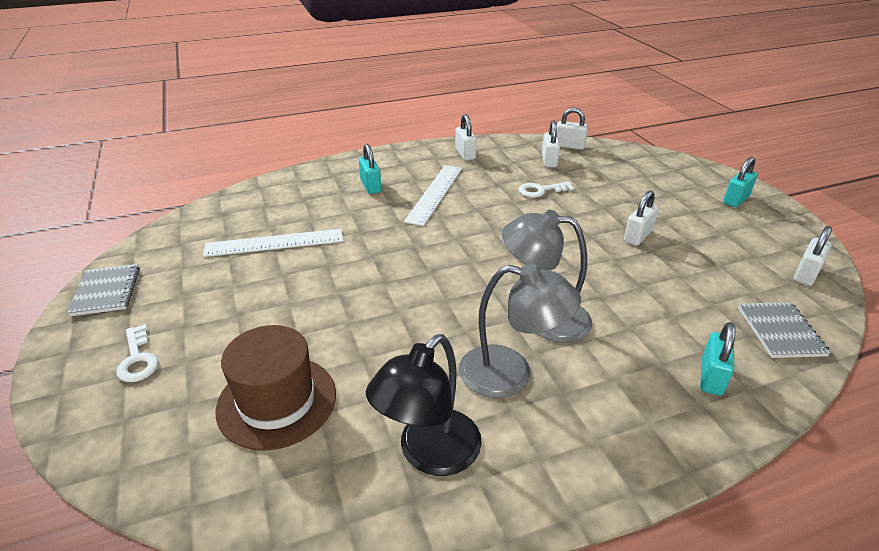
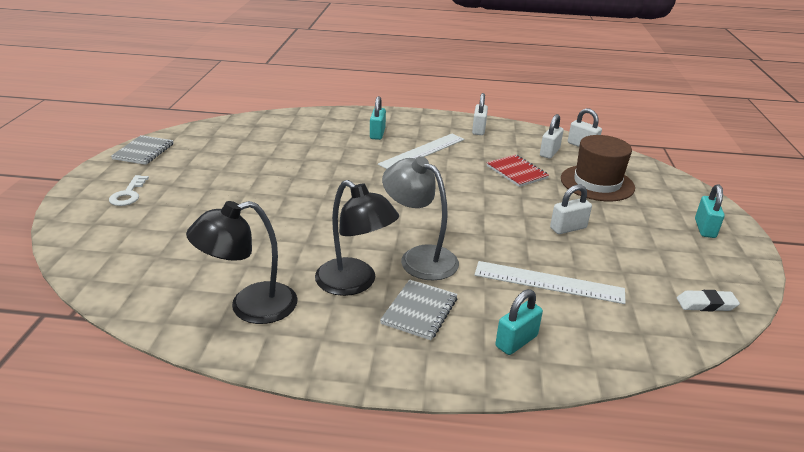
camera: 25 degrees right, 5 degrees down
(274, 243) = (272, 152): white ruler -> white ruler (548, 282)
(277, 401) = (186, 244): brown hat -> brown hat (597, 183)
(510, 375) = (354, 283): grey lamp -> black lamp
(541, 190) = (516, 172): white key -> red notebook
(736, 200) = (705, 228): turquoise padlock -> turquoise padlock turned 60 degrees counterclockwise
(780, 331) = (622, 335): grey notebook -> grey notebook (419, 311)
(806, 274) = (706, 304): white padlock -> white eraser

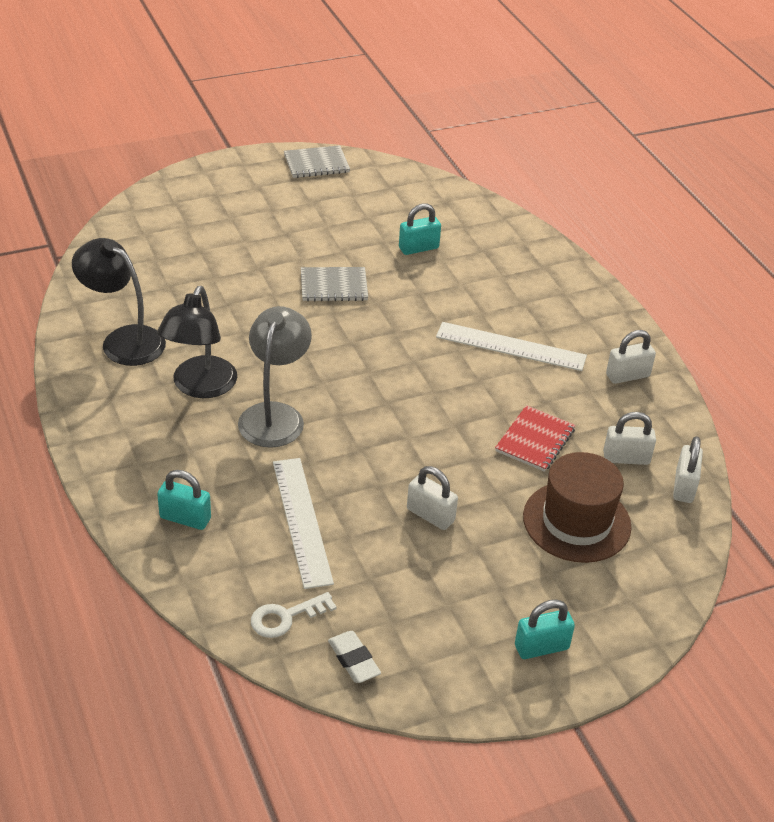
camera: 60 degrees right, 10 degrees up
(128, 194) = (234, 195): white key -> white key (286, 617)
(377, 134) = (520, 296): turquoise padlock -> turquoise padlock (418, 248)
(419, 311) = (187, 442): grey notebook -> grey notebook (334, 286)

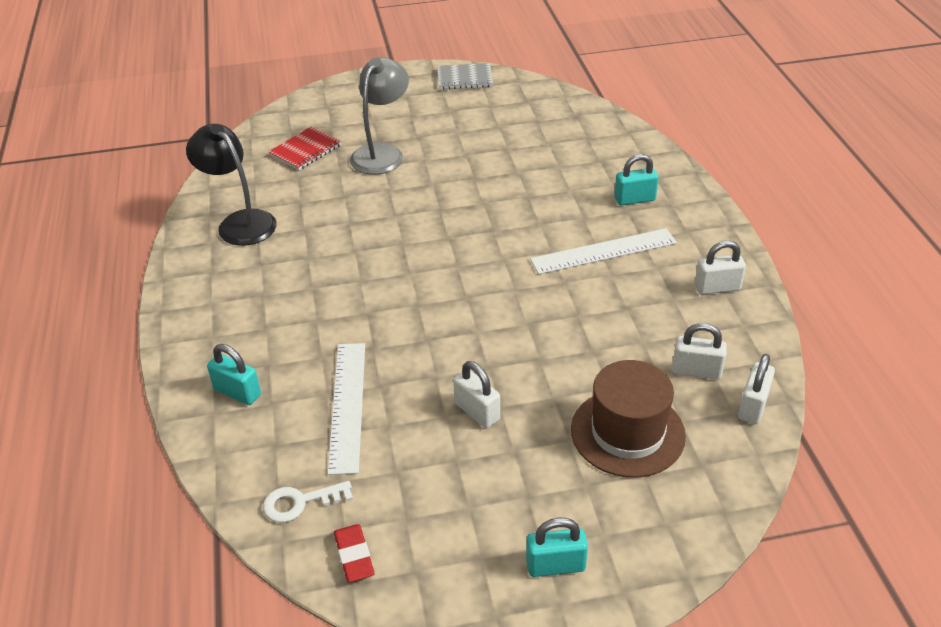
camera: 15 degrees right, 0 degrees up
(200, 387) = (294, 269): black lamp -> none
(275, 415) = (354, 300): grey lamp -> grey lamp (382, 153)
(334, 286) = (447, 185): grey notebook -> none
(354, 660) = (354, 556): white eraser -> red eraser
(418, 248) = (538, 155): turquoise padlock -> turquoise padlock (634, 199)
(511, 346) = (603, 251): white ruler -> white ruler turned 45 degrees counterclockwise
(535, 440) = (604, 345): red notebook -> red notebook (305, 150)

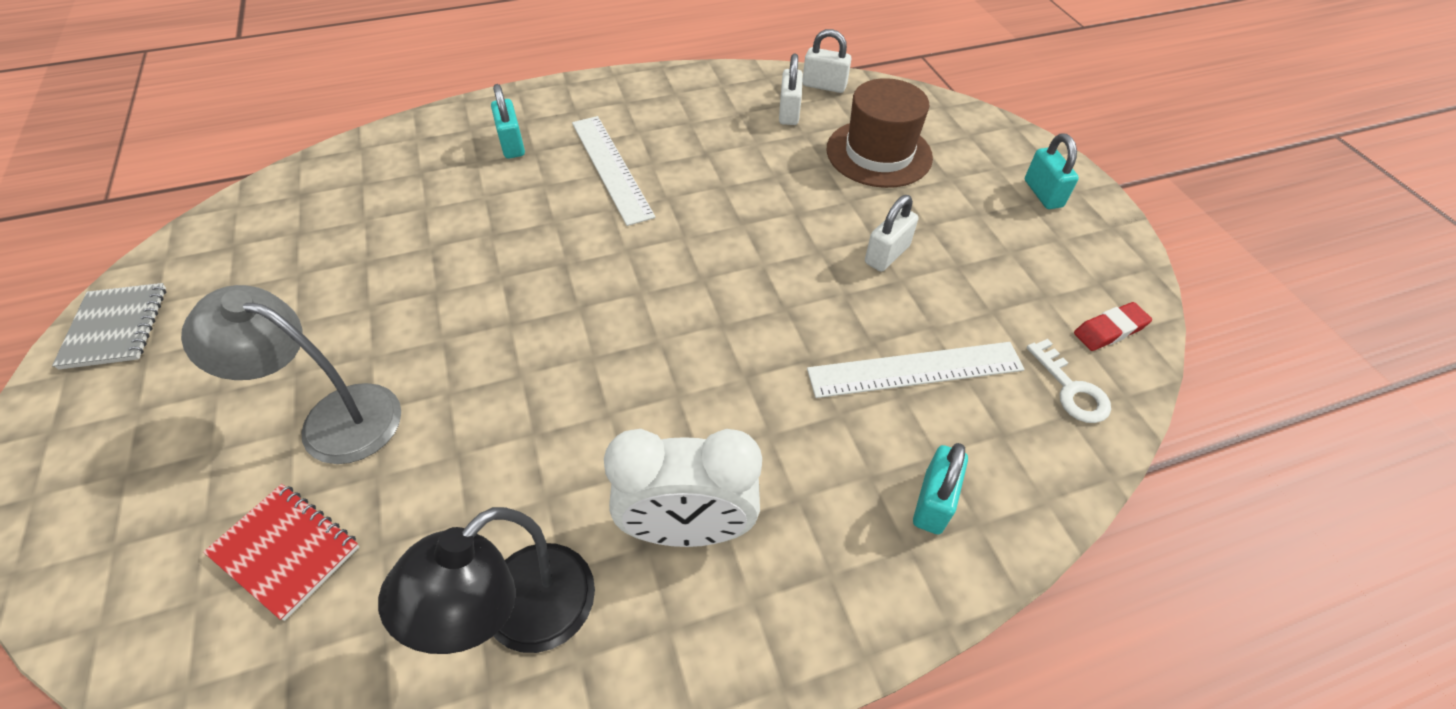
camera: 100 degrees left, 10 degrees up
(263, 280) = (687, 529): none -> white clock
(717, 288) = (669, 96): white padlock -> none

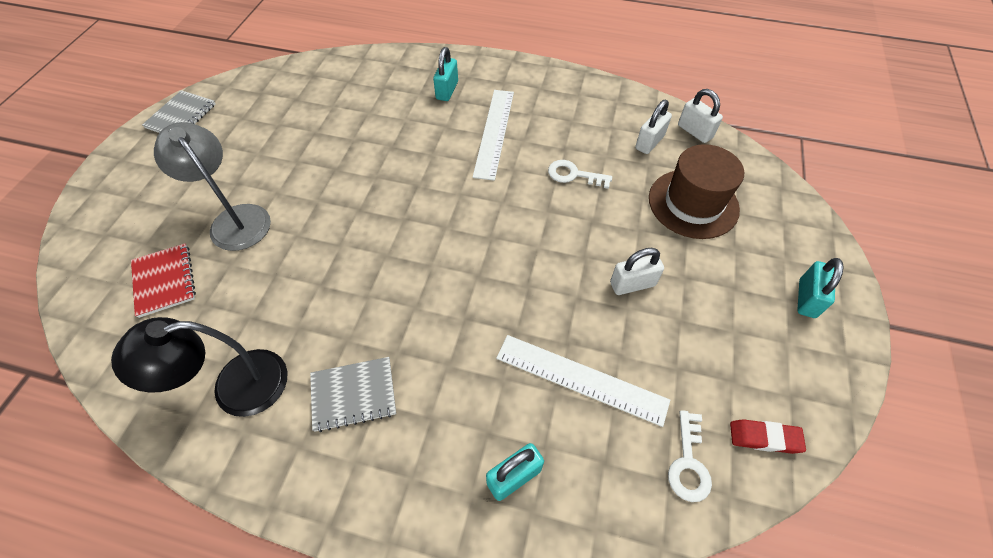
camera: 35 degrees right, 5 degrees up
(687, 529) = (353, 395): white clock -> grey notebook
(738, 175) = (574, 175): none -> white key

